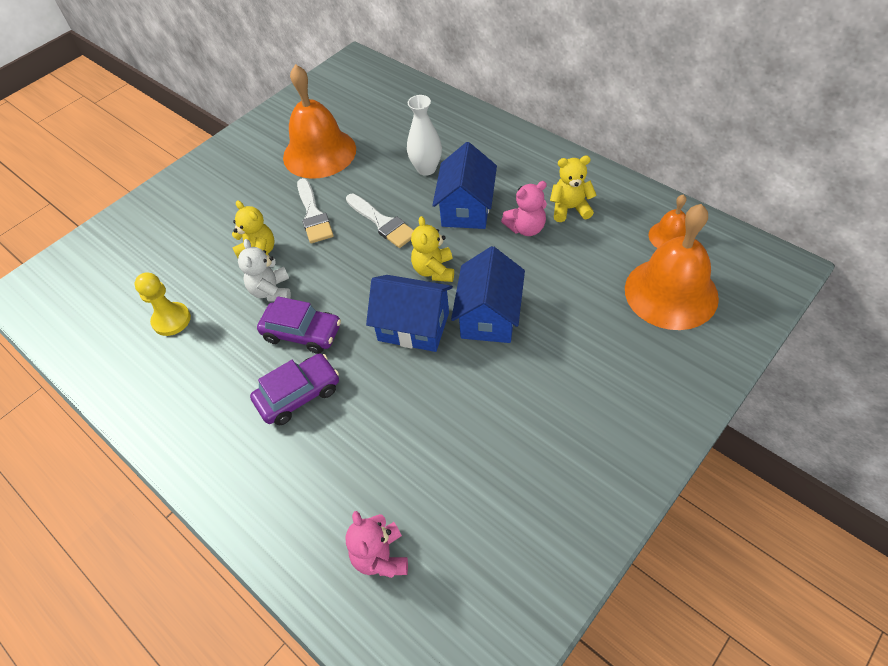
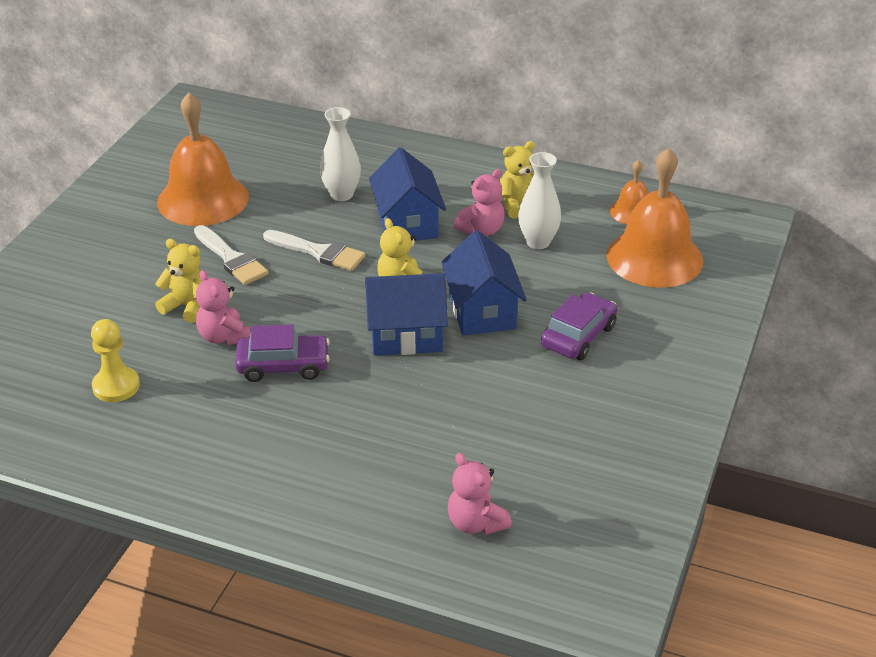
camera: 25 degrees left, 15 degrees down
(271, 291) = (223, 337): white teddy bear -> pink teddy bear
(298, 395) = (311, 418): purple car -> purple car (578, 336)
(570, 252) = (538, 242): none -> white vase

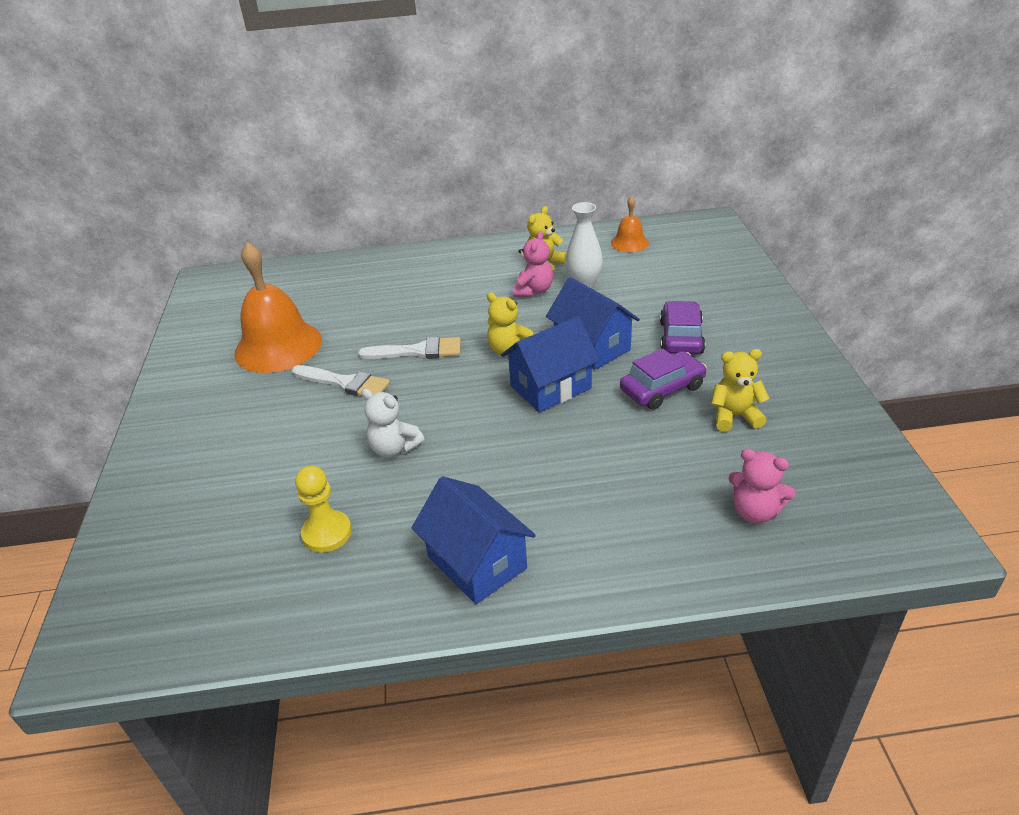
camera: 25 degrees left, 0 degrees up
(187, 306) = (337, 436): yellow teddy bear -> yellow teddy bear (735, 416)
(223, 337) = (394, 448): pink teddy bear -> white teddy bear
(283, 366) = (470, 451): purple car -> purple car (662, 389)
(341, 194) = (397, 303): white vase -> none
(407, 223) = (471, 305): blue house -> blue house (477, 562)
(654, 257) = (676, 266): orange bell -> none

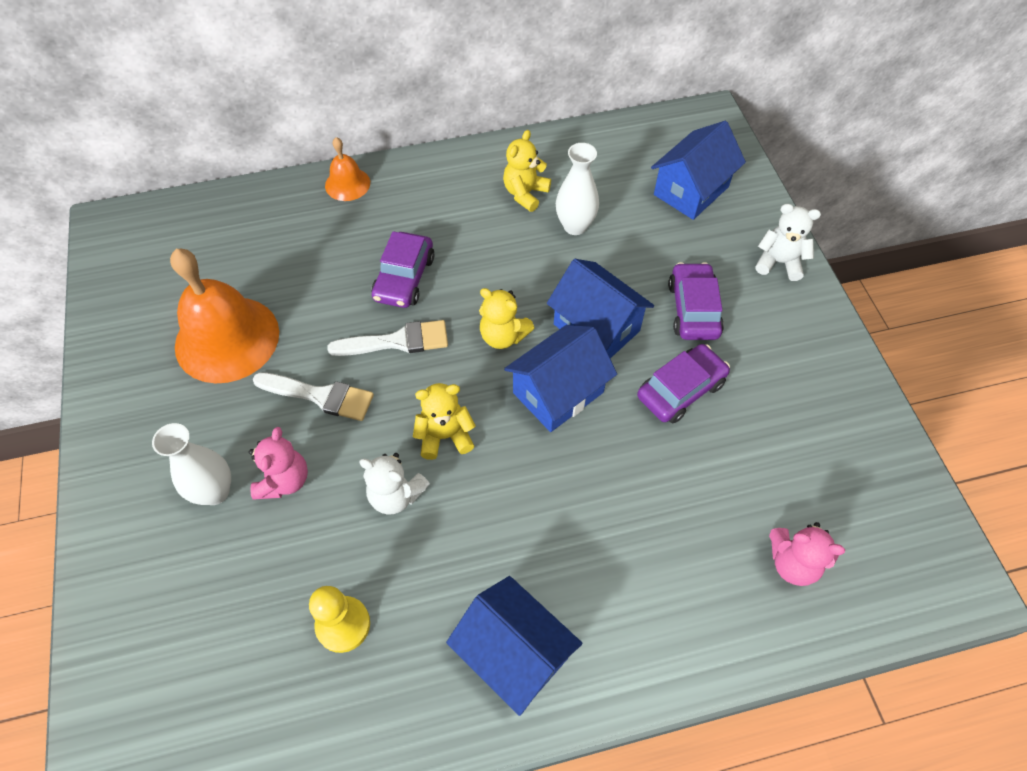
camera: 10 degrees left, 20 degrees up
(241, 440) = (215, 492): none -> white vase
(432, 313) = (404, 278): none -> purple car
(533, 290) = (518, 237): pink teddy bear -> pink teddy bear (284, 480)
(629, 243) = (619, 154): orange bell -> orange bell (347, 184)
(689, 264) = (691, 191): none -> blue house
(735, 416) = (761, 427): yellow teddy bear -> yellow teddy bear (445, 436)
(763, 309) = (779, 262): none -> white teddy bear

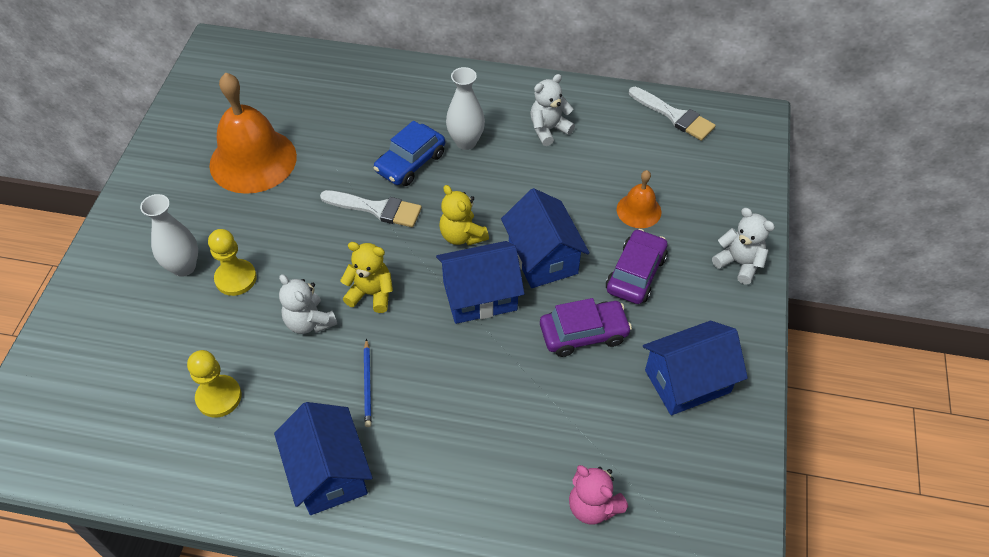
camera: 25 degrees right, 5 degrees down
(284, 480) = (236, 278): pink teddy bear -> yellow pawn
(320, 396) = (296, 228): white brush -> white brush (674, 116)
(347, 184) = (409, 74): orange bell -> orange bell (638, 210)
(404, 278) = (410, 162): purple car -> blue car
(498, 536) = (367, 384): none -> blue pencil
(525, 193) = (548, 129): yellow teddy bear -> white teddy bear
(575, 226) = (575, 170): white vase -> white vase (466, 142)
(691, 191) = (696, 175): blue house -> blue house (687, 381)

